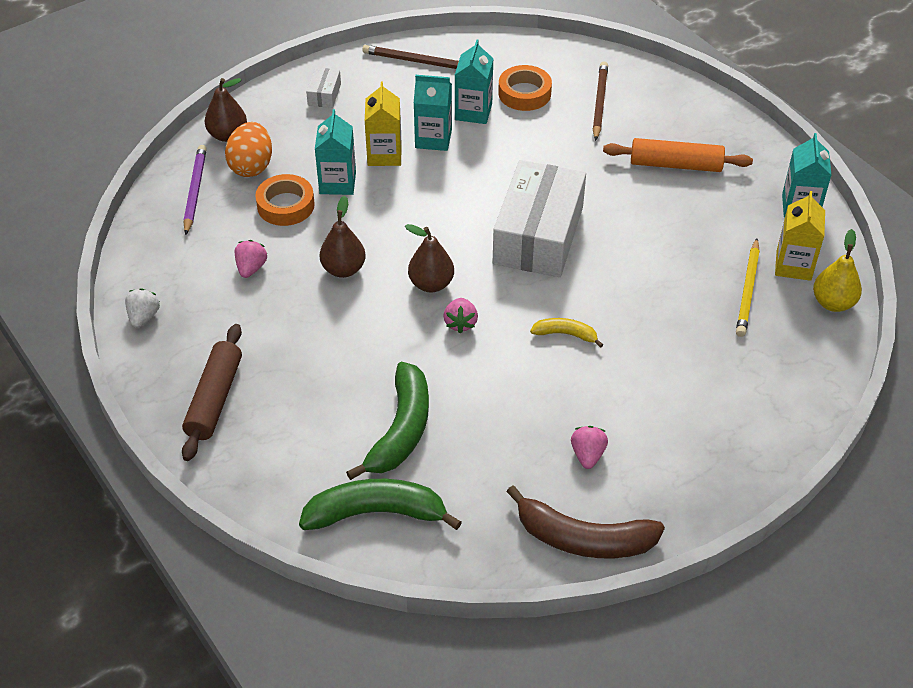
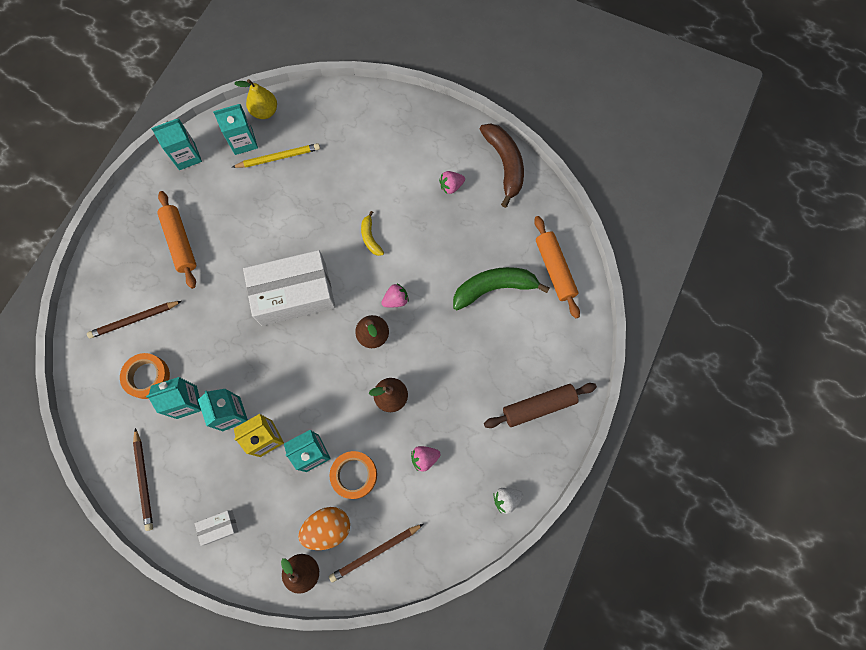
camera: 120 degrees left, 25 degrees up
(195, 191) = (375, 552): purple pencil -> brown pencil
(376, 513) = (554, 269): green banana -> orange rolling pin
(793, 265) = (243, 141): yellow carton -> turquoise carton

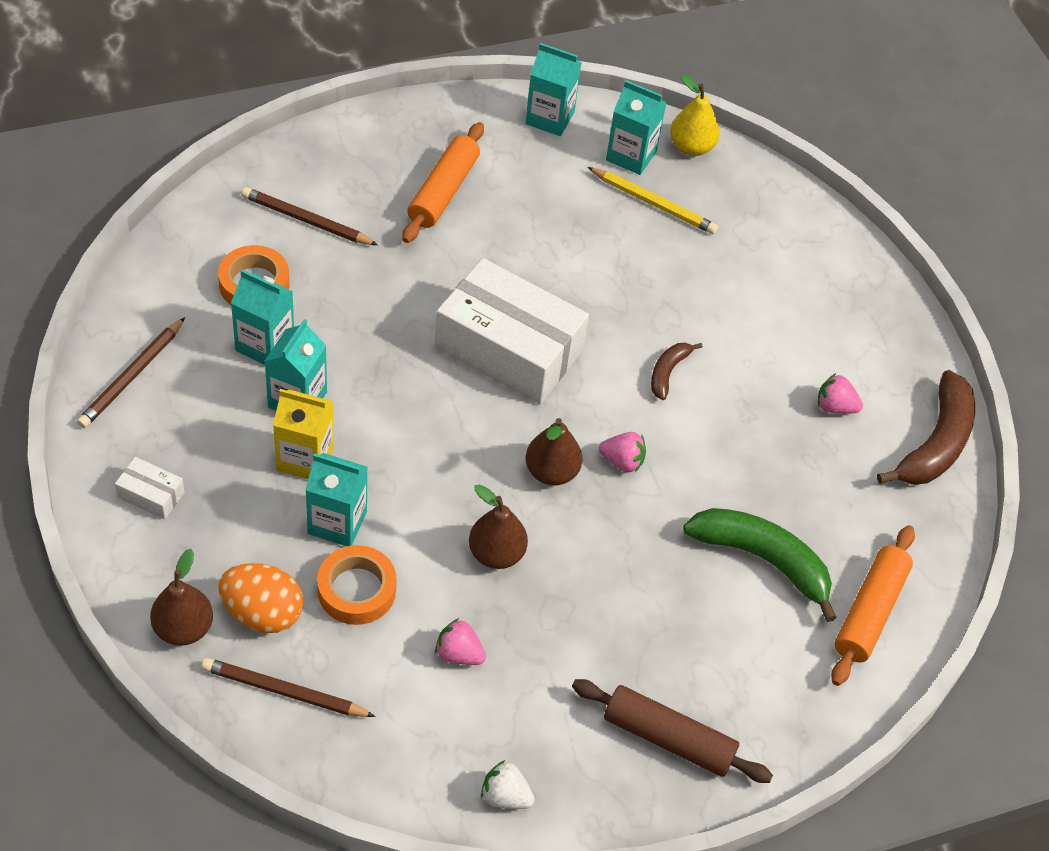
camera: 40 degrees right, 20 degrees down
(370, 237) = (668, 372): yellow banana -> brown banana

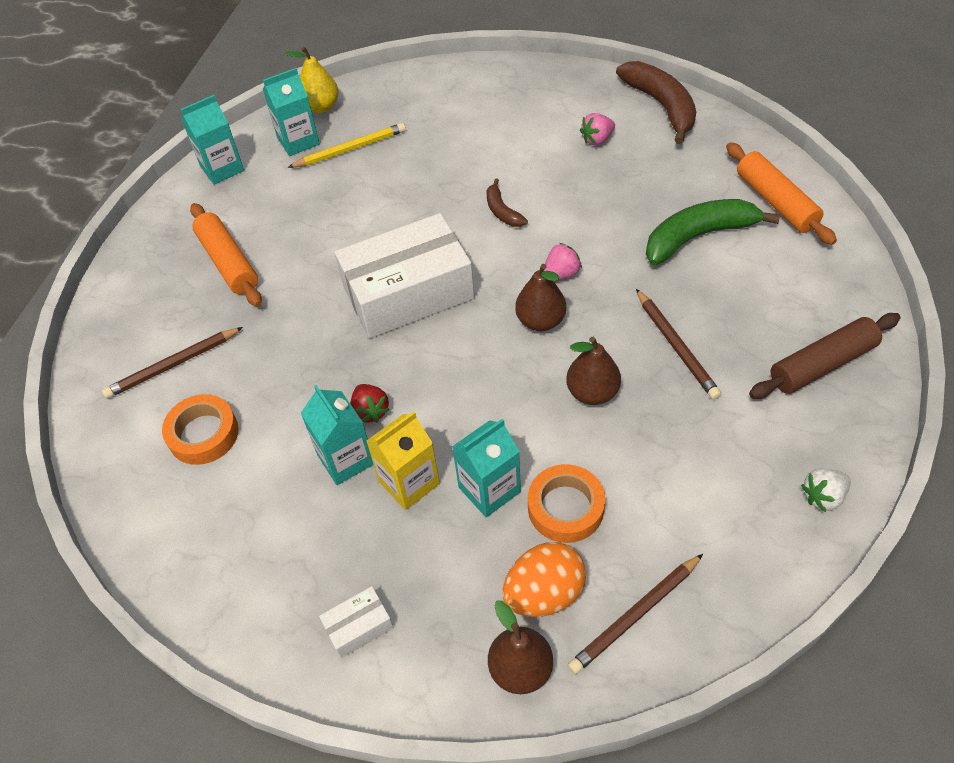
camera: 45 degrees left, 0 degrees up
(132, 376) = (218, 580): brown pencil -> brown pencil (676, 346)
(265, 345) = (271, 456): turquoise carton -> none
(357, 391) = (370, 411): none -> red strawberry
(459, 654) = (671, 464): pink strawberry -> none

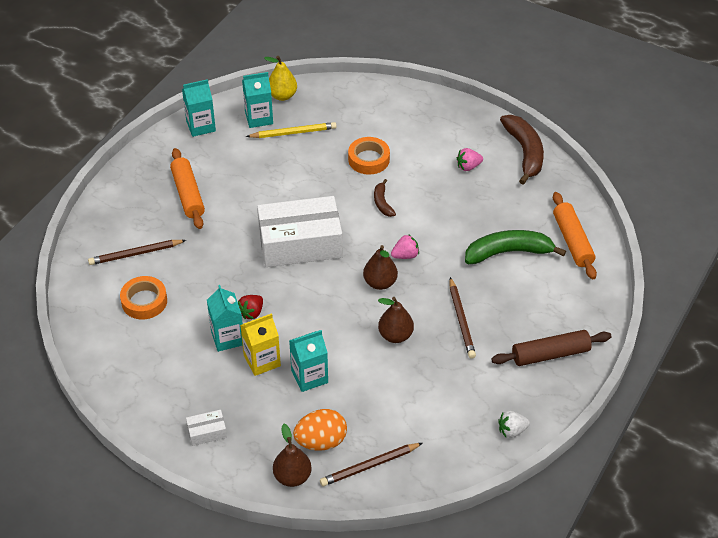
camera: 10 degrees right, 5 degrees down
(370, 411) = (251, 313): red strawberry -> red strawberry turned 45 degrees clockwise
(565, 508) = (352, 398): orange tape -> orange tape (369, 159)

